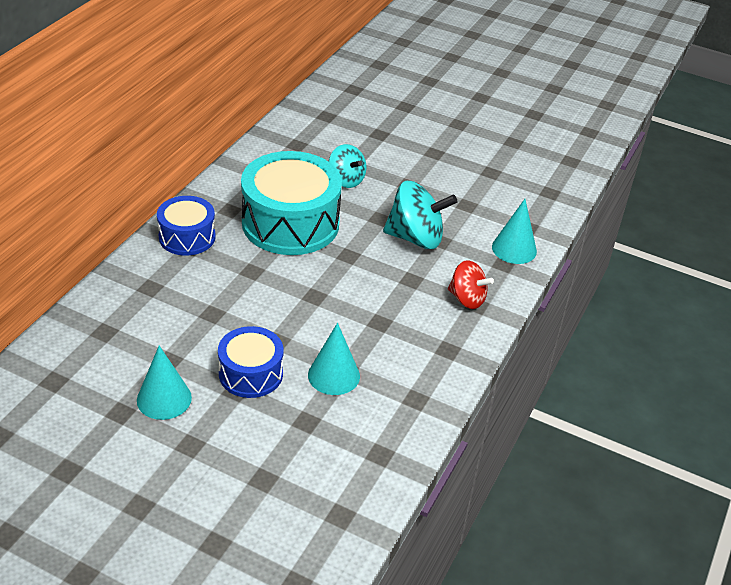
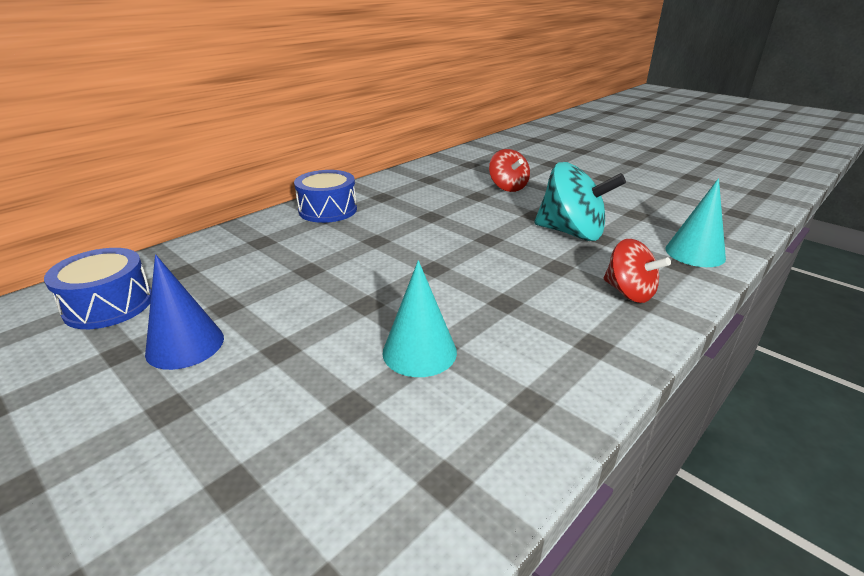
camera: 20 degrees right, 10 degrees down
(164, 399) = (185, 345): turquoise cone -> blue cone
(251, 373) = (312, 333): blue drum -> blue drum (108, 305)
(290, 223) = (437, 210): turquoise drum -> none
(346, 180) = (508, 187): turquoise spinning top -> red spinning top

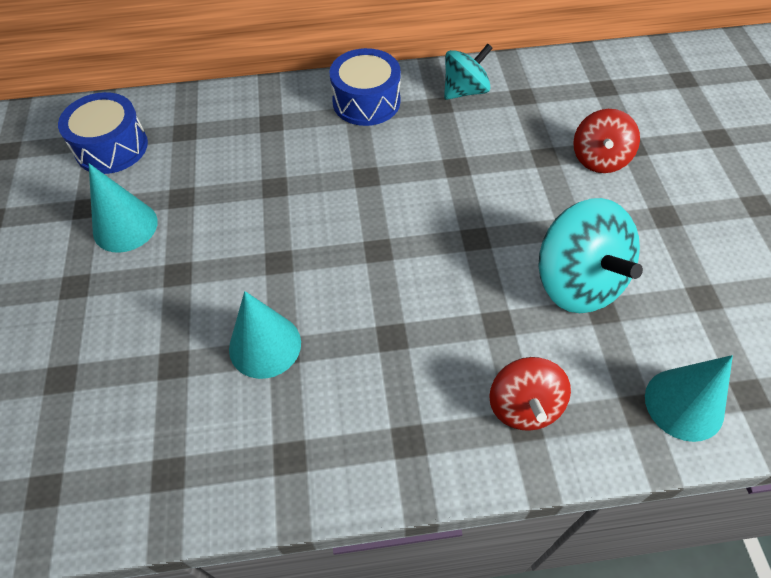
camera: 40 degrees right, 25 degrees up
(185, 345) = (125, 226): blue cone -> turquoise cone
(391, 187) = (465, 91): none -> turquoise spinning top

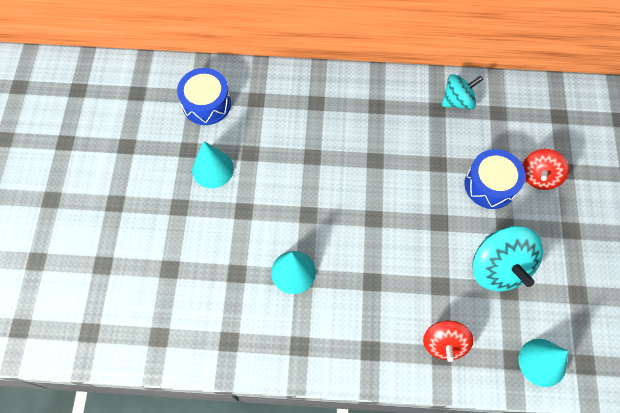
camera: 10 degrees right, 10 degrees up
(366, 101) = (385, 97): blue drum -> blue drum (490, 185)

